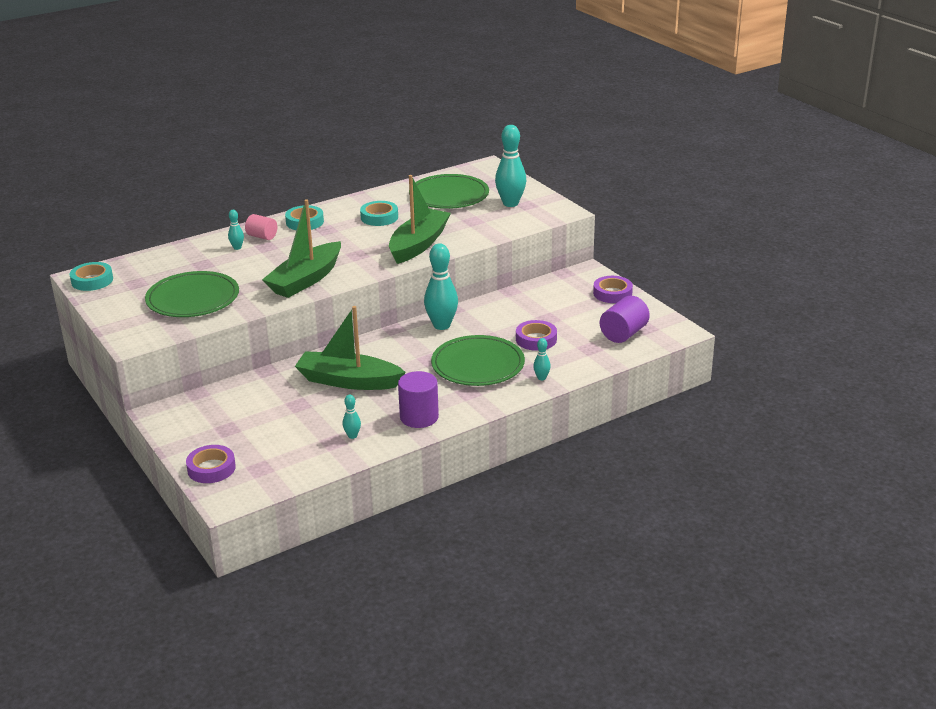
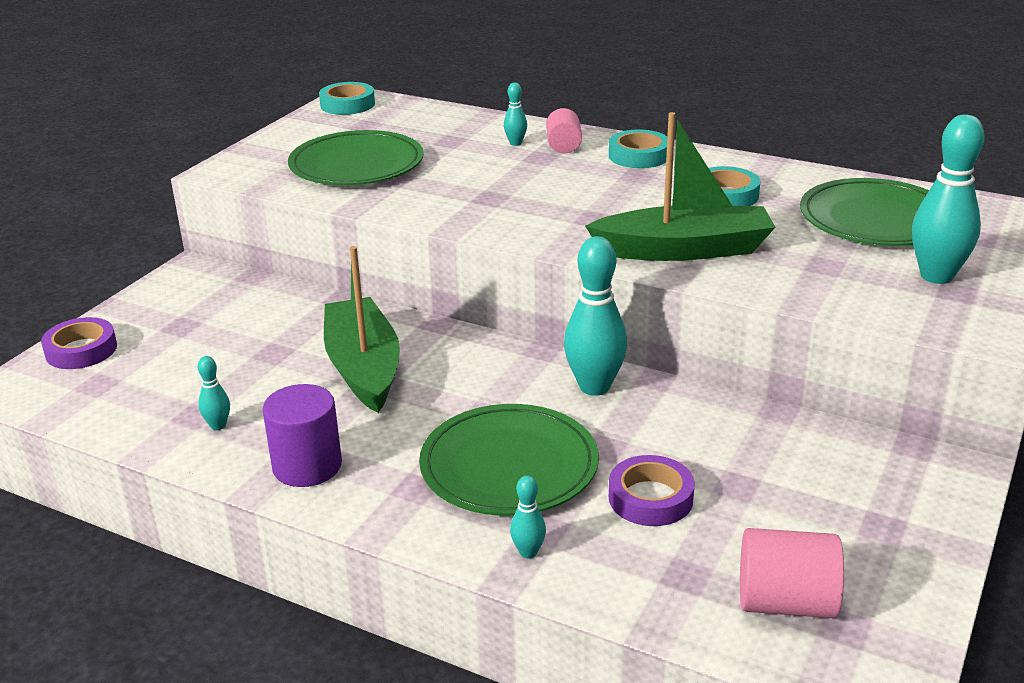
camera: 60 degrees right, 0 degrees up
(306, 280) = (479, 210): green boat -> none
(612, 293) = (918, 531): purple tape -> none
(623, 334) = (786, 602): purple cylinder -> pink cylinder

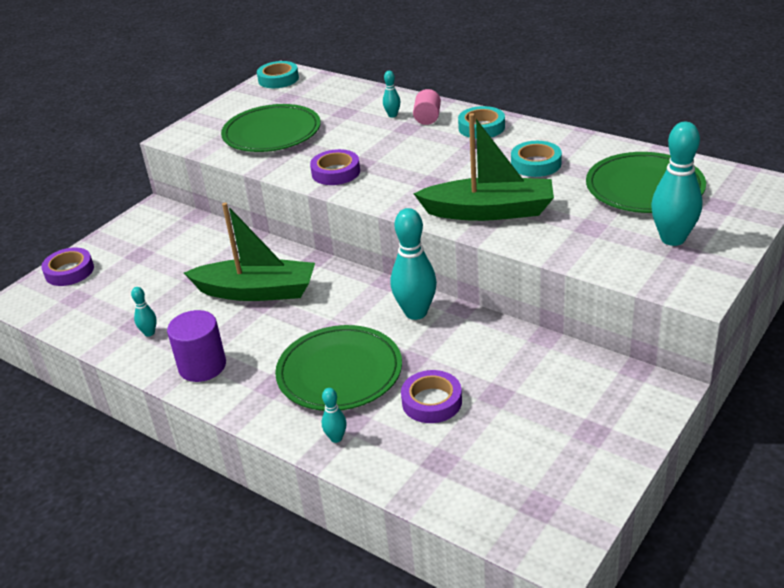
camera: 10 degrees right, 5 degrees up
(363, 367) = (257, 291): green boat -> green boat turned 105 degrees clockwise
(459, 208) = (336, 172): none -> purple tape
(786, 602) = (504, 485): pink cylinder -> none

